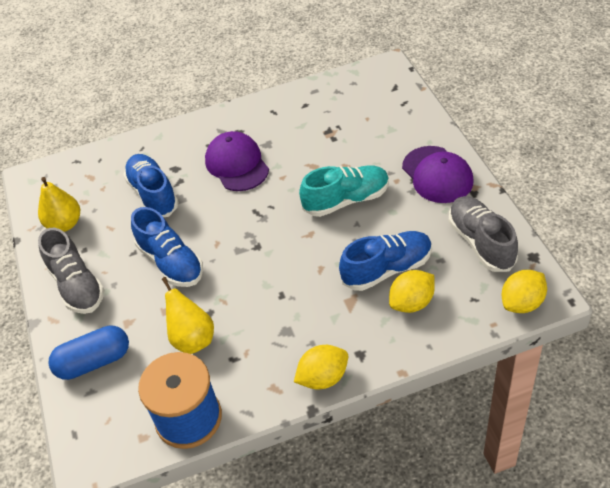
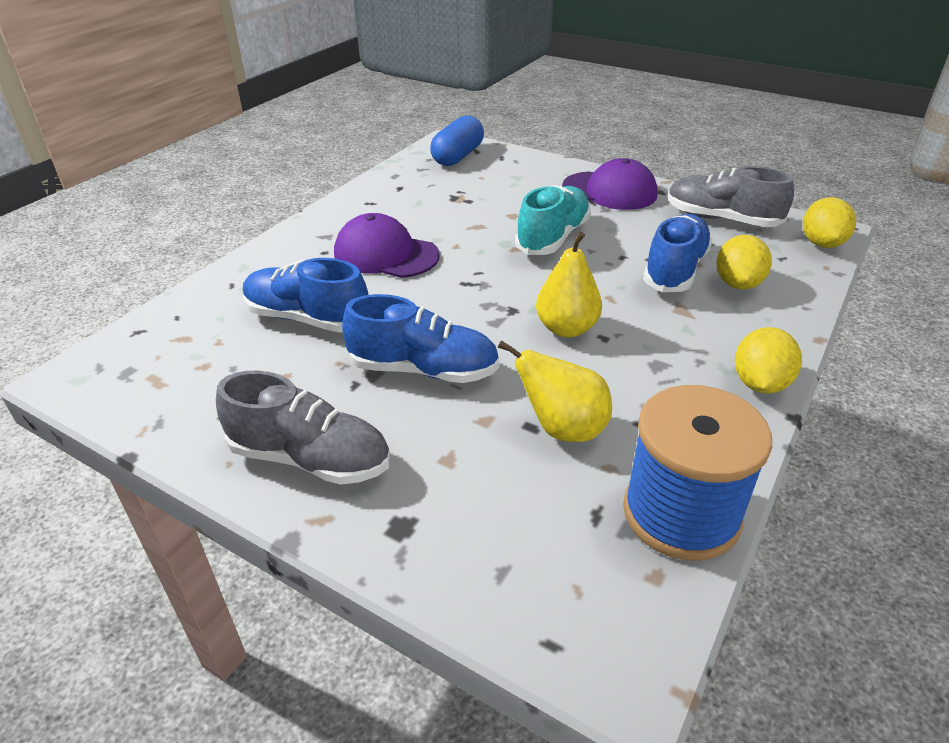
camera: 45 degrees left, 10 degrees down
(65, 224) = (201, 401): yellow pear -> yellow pear (566, 328)
(94, 362) = (458, 531): blue capsule -> blue capsule (458, 156)

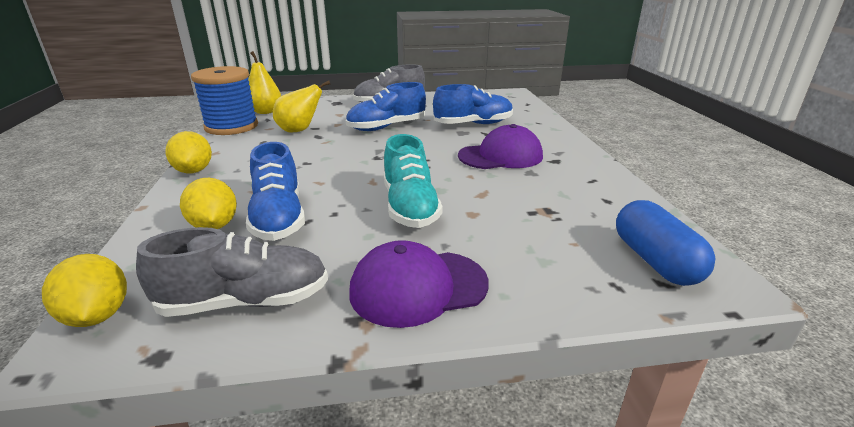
camera: 140 degrees right, 10 degrees down
(566, 328) = (333, 159): yellow pear -> yellow pear (265, 112)

